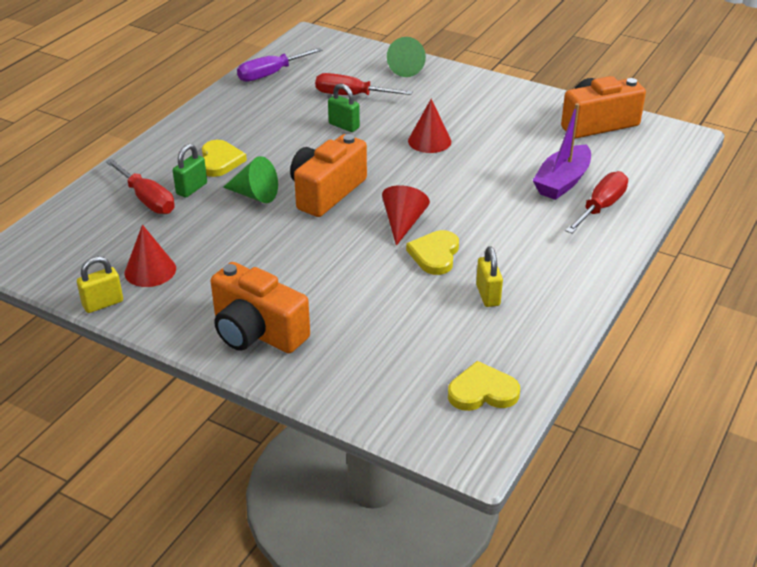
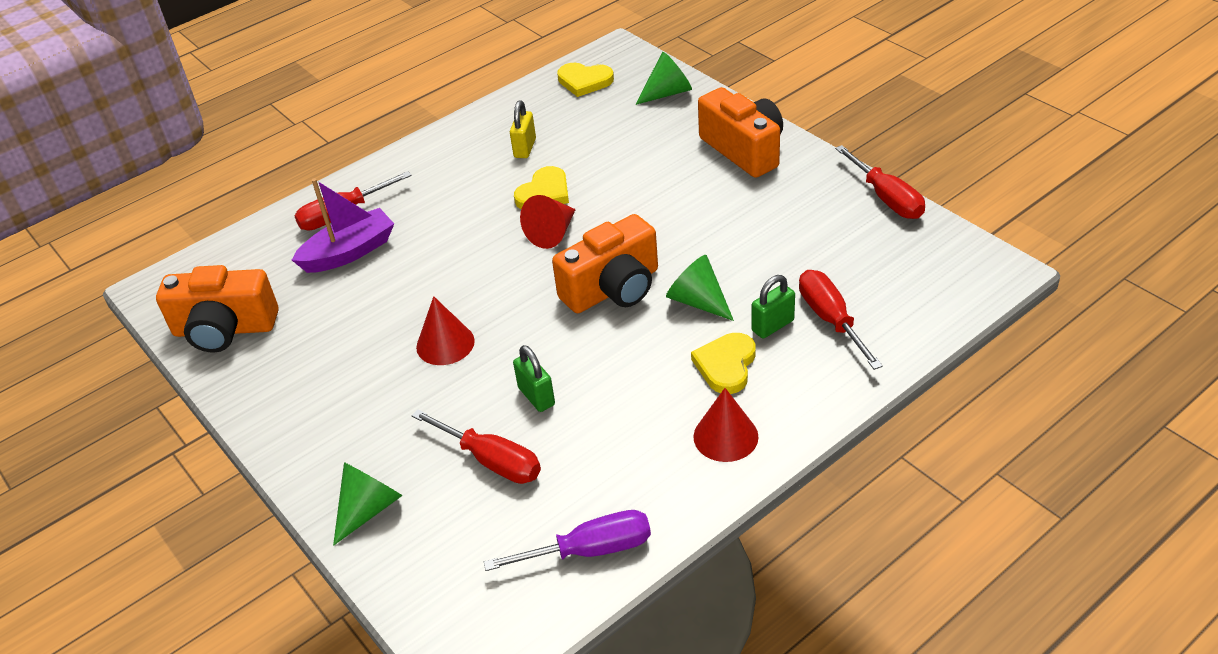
camera: 155 degrees left, 5 degrees up
(103, 304) = (886, 198): yellow padlock -> red screwdriver
(150, 270) = (836, 225): red cone -> red cone (725, 436)
(372, 392) = (667, 93): none -> green cone

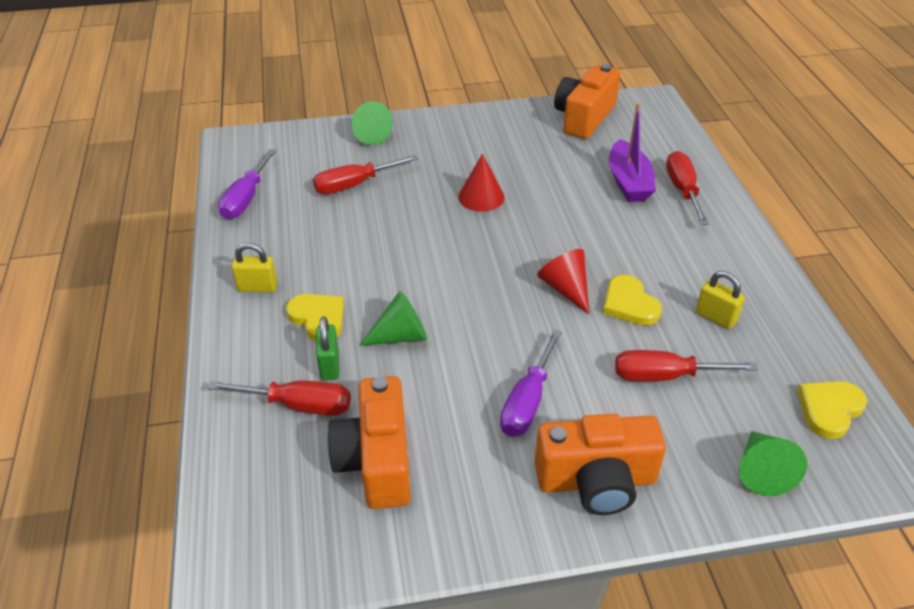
camera: 115 degrees right, 0 degrees up
(536, 396) = (388, 219): green padlock -> none
(613, 289) = (462, 295): orange camera -> orange camera (376, 461)
(703, 204) = (527, 402): none -> purple screwdriver
(725, 436) = (257, 287): red cone -> yellow padlock
(886, 198) = (412, 558): red screwdriver -> red screwdriver (665, 376)

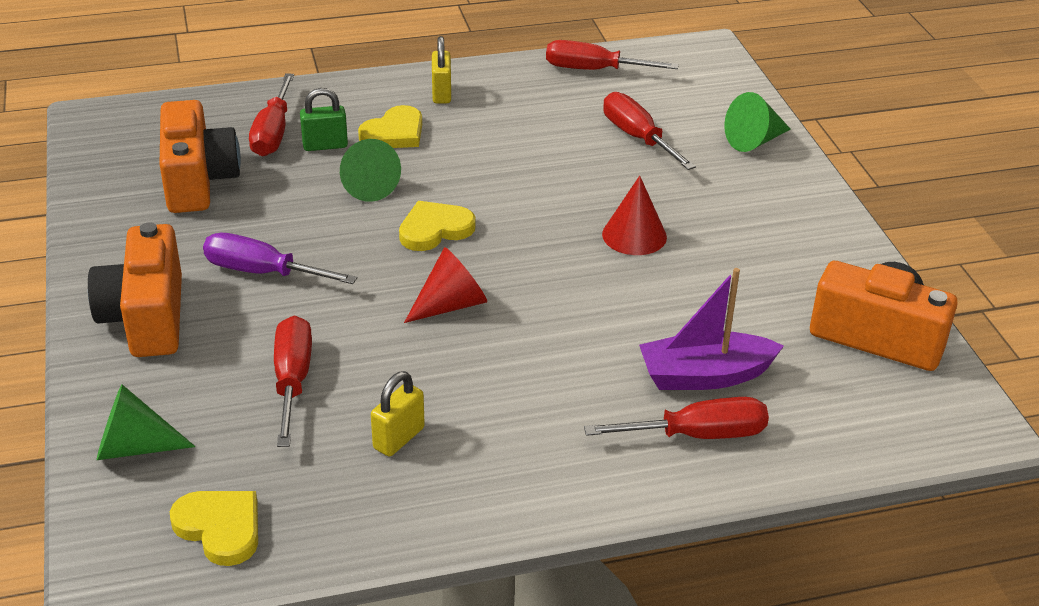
camera: 85 degrees right, 5 degrees down
(246, 198) = (593, 70): purple screwdriver -> red screwdriver
(376, 461) = (198, 180): orange camera -> orange camera turned 90 degrees clockwise
(629, 304) = (423, 359): yellow heart -> yellow heart (435, 229)

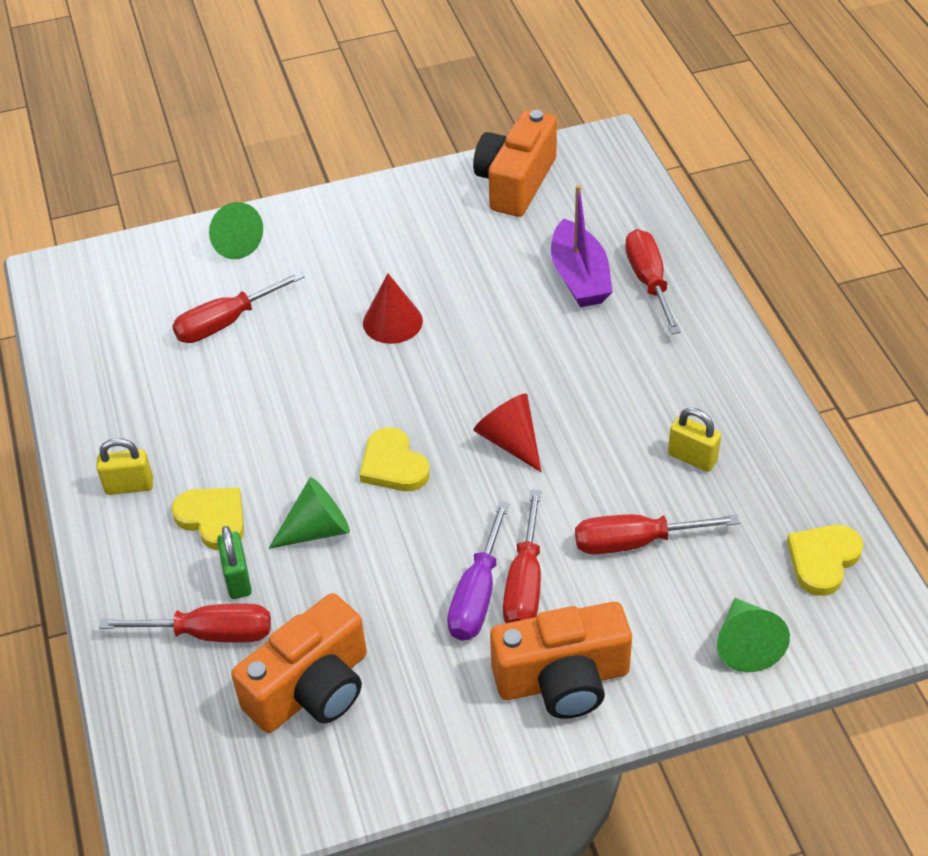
camera: 90 degrees left, 10 degrees up
(198, 180) = (311, 688): orange camera -> orange camera turned 150 degrees clockwise
(593, 70) = (88, 360): red screwdriver -> red screwdriver (525, 584)

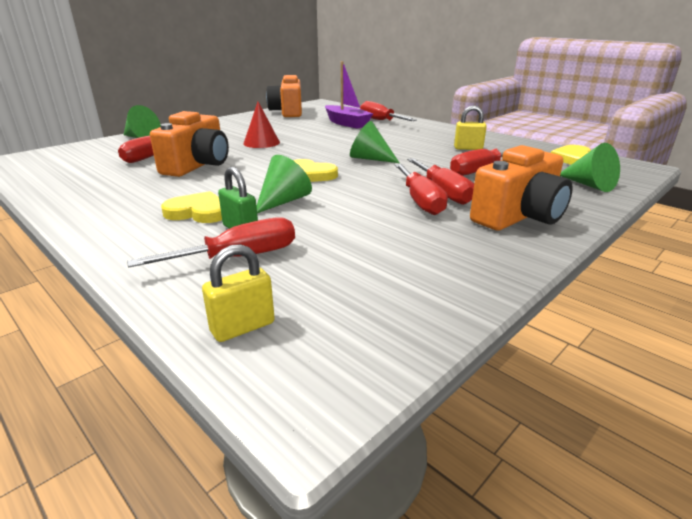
camera: 30 degrees left, 20 degrees down
(129, 486) = (116, 213): yellow padlock -> yellow padlock (243, 327)
(311, 688) = (354, 261): orange camera -> orange camera (198, 165)
(477, 594) = (420, 201): purple screwdriver -> red screwdriver
(510, 441) = (370, 159): red cone -> green cone

